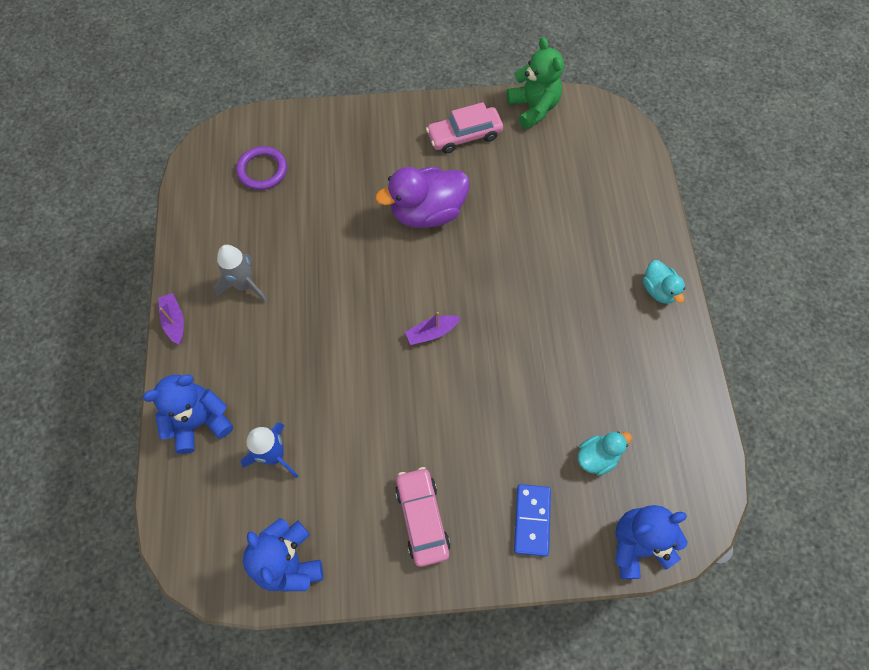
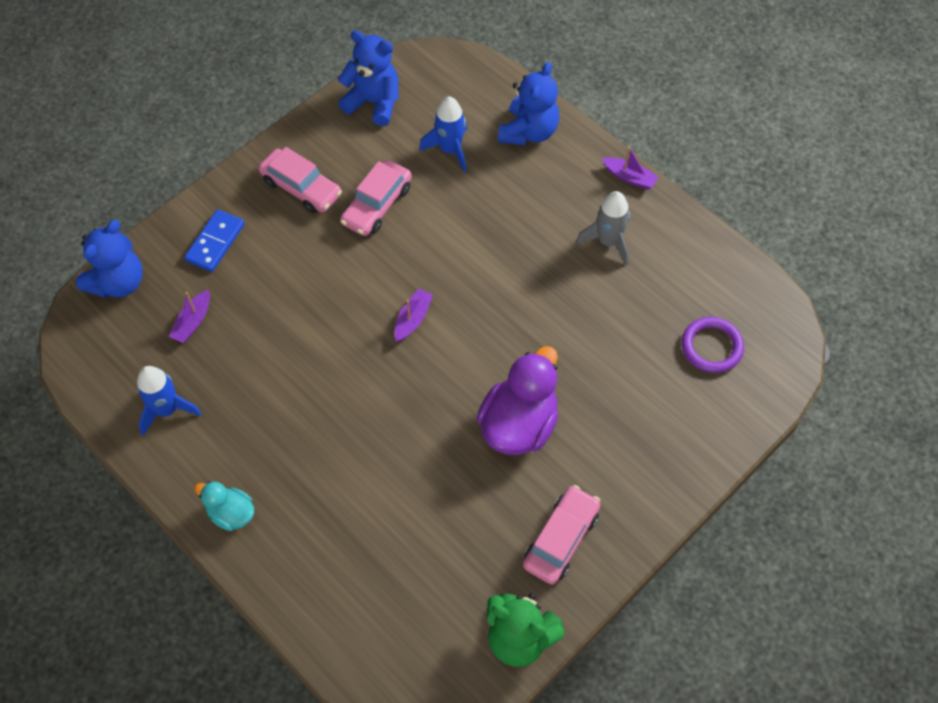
camera: 140 degrees right, 5 degrees down
(376, 450) = (377, 205): none -> pink car
(532, 520) = (215, 242): blue domino -> blue domino turned 60 degrees clockwise
(597, 457) = (193, 322): turquoise duck -> purple boat
(660, 397) = (167, 410): none -> blue rocket

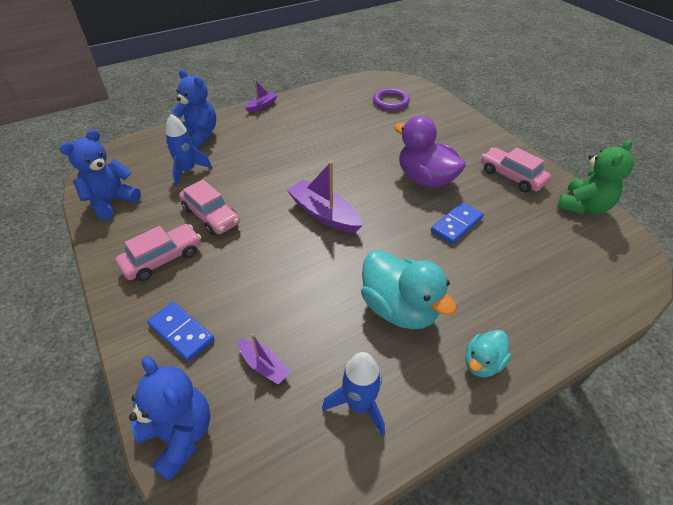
camera: 75 degrees left, 15 degrees down
(284, 426) = (399, 308): none -> turquoise duck
(413, 319) = (324, 214): purple boat -> purple boat, size x1.80
(434, 472) = (456, 225): none -> blue domino
(608, 241) = (303, 121): grey rocket -> none

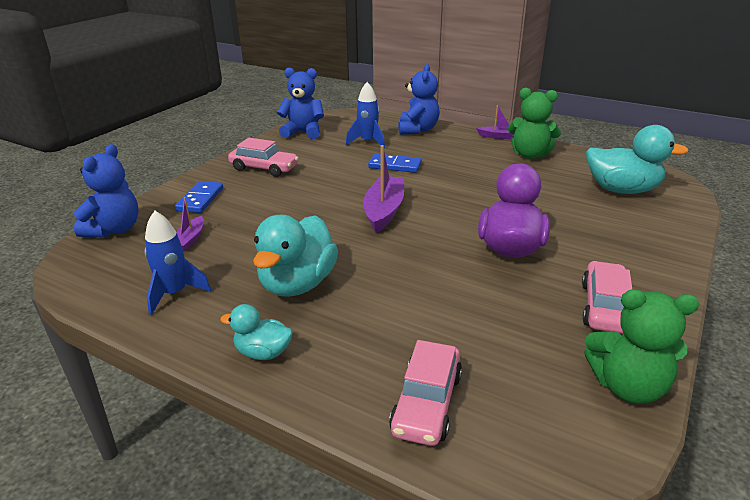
camera: 60 degrees right, 15 degrees down
(211, 216) = (326, 168): pink car -> pink car (426, 403)
(307, 108) = (530, 155): none -> green teddy bear
(390, 101) = (622, 190): purple ring -> turquoise duck
(456, 225) = (456, 287): blue domino -> blue domino (395, 166)

